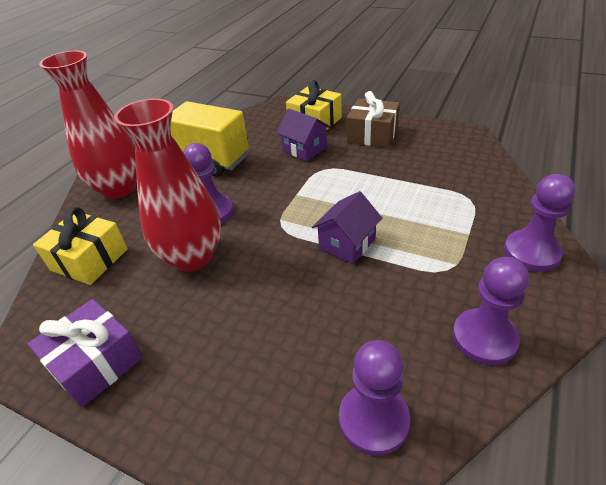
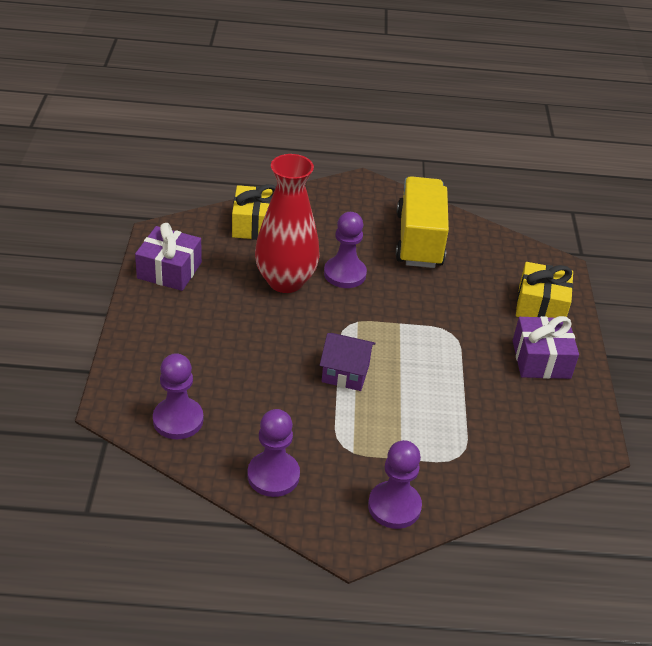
camera: 60 degrees right, 0 degrees up
(119, 189) = (347, 204): red vase -> none
(304, 149) = (480, 310): purple house -> none
(372, 135) = (541, 359): brown gift -> purple gift

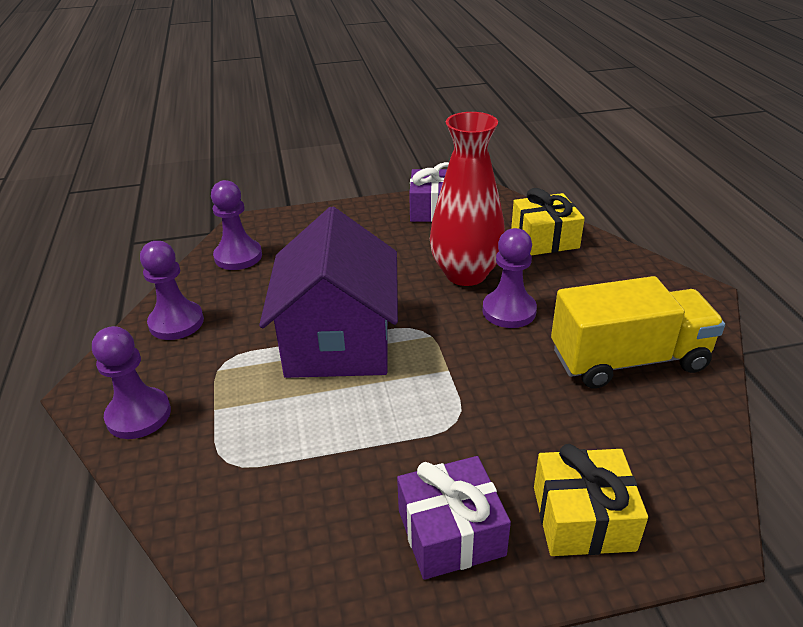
camera: 80 degrees right, 5 degrees down
(345, 373) = (338, 342): purple house -> purple house, size x2.13

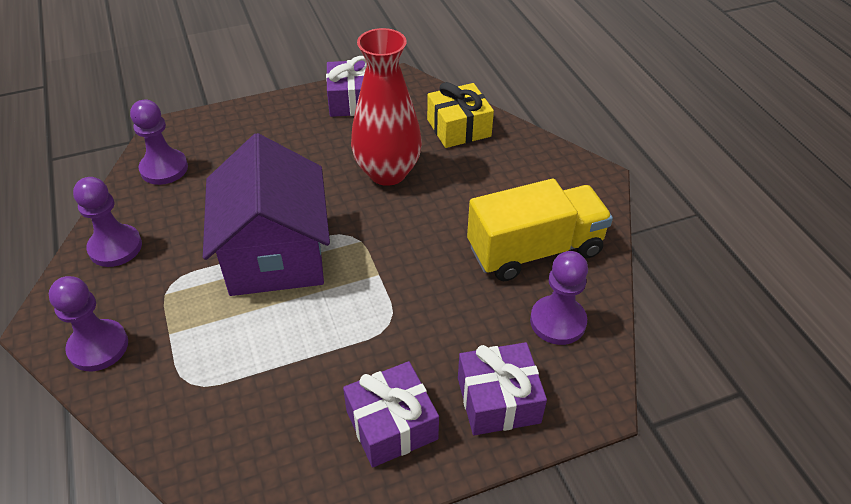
camera: 10 degrees left, 10 degrees up
(509, 311) = (429, 209): purple pawn -> purple pawn (557, 321)
(583, 518) = (498, 400): yellow gift -> purple gift

